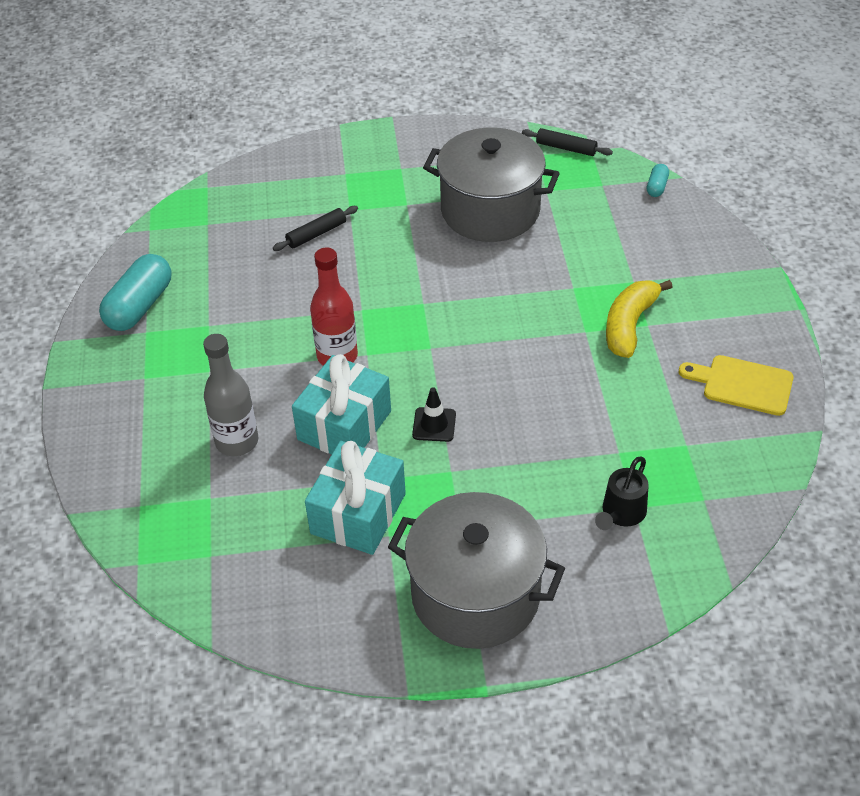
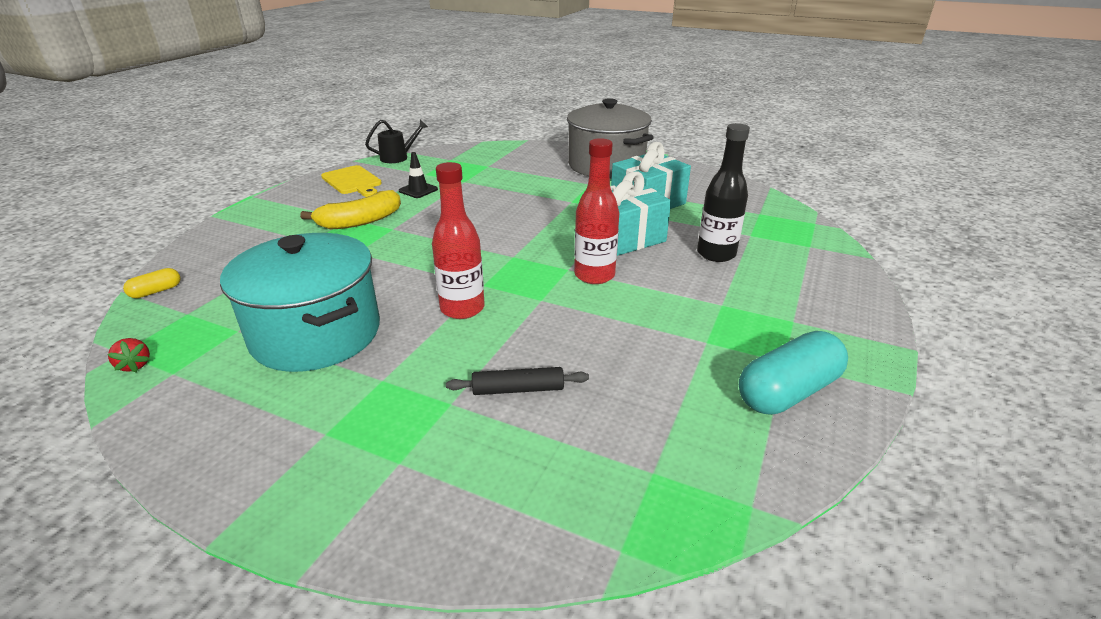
camera: 150 degrees left, 15 degrees down
(237, 441) = (716, 254): grey bottle -> black bottle
(414, 273) = (462, 308): none -> red bottle
(434, 425) = (559, 220): black traffic cone -> black traffic cone (418, 190)
(490, 210) = (316, 334): grey pot -> turquoise pot
(566, 148) = (135, 365): black rolling pin -> red strawberry
(621, 514) = (498, 165): black watering can -> black watering can (398, 157)
(656, 187) = (156, 291): turquoise capsule -> yellow capsule

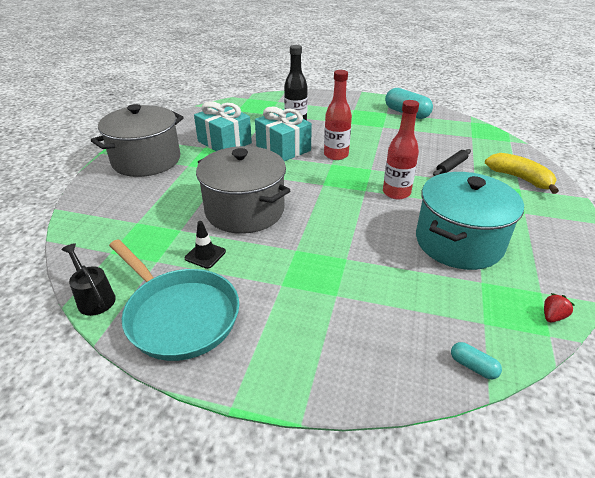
camera: 100 degrees left, 5 degrees up
(156, 291) = (473, 366): yellow capsule -> turquoise capsule
(353, 181) = (179, 315): yellow cutting board -> turquoise pan
(360, 221) = (287, 274): yellow banana -> yellow banana (520, 178)
(479, 208) = (245, 211): none -> grey pot
(518, 389) = (451, 167): black rolling pin -> black rolling pin turned 60 degrees clockwise

